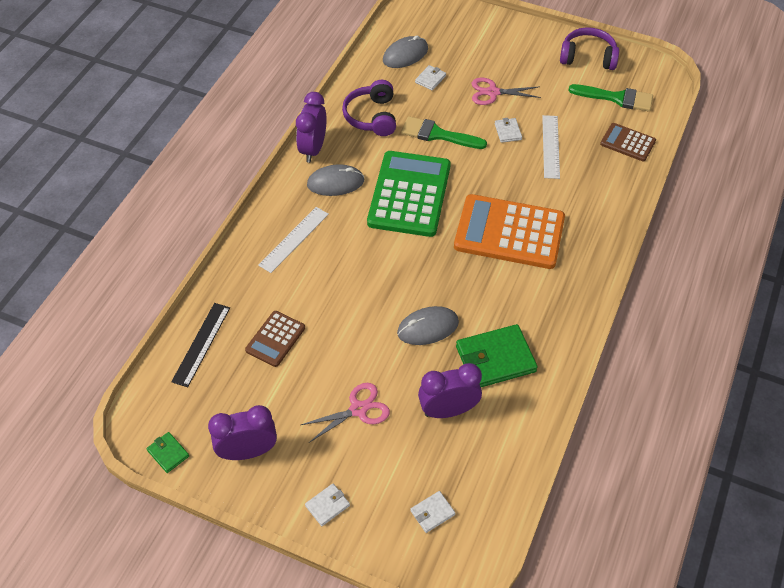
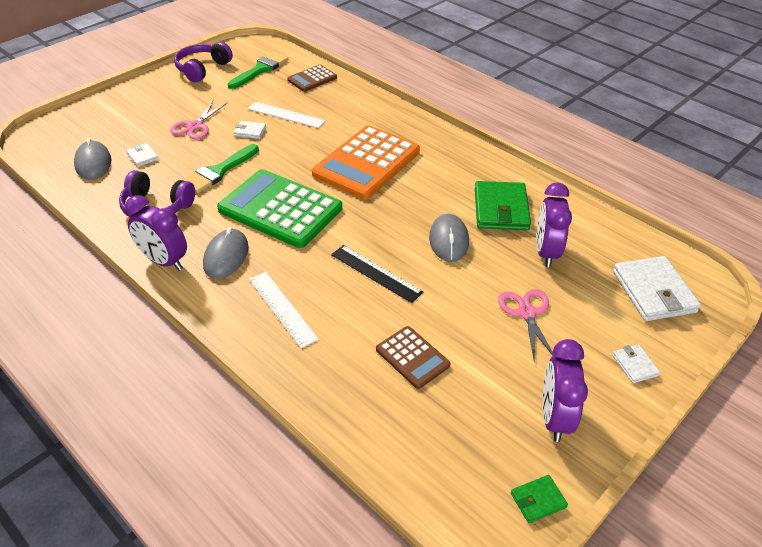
camera: 70 degrees left, 10 degrees down
(201, 344) = (389, 429): black ruler -> black ruler (376, 273)
(432, 513) = (653, 292): white wallet -> white wallet, size x2.07

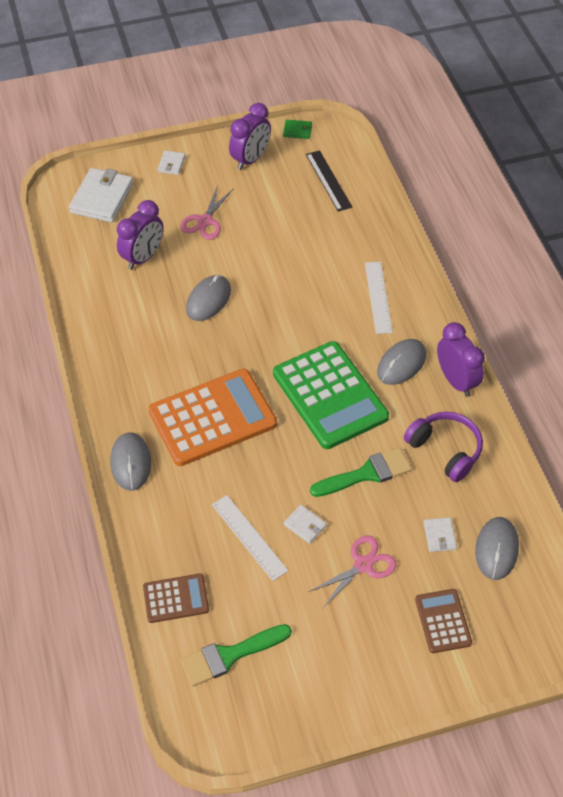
camera: 150 degrees left, 10 degrees up
(202, 69) = (306, 698): purple headphones -> none
(376, 273) = (289, 296): black ruler -> black ruler (328, 180)
(402, 122) = (131, 463): none -> grey mouse
(412, 357) = (308, 225): brown calculator -> brown calculator (443, 621)
(501, 209) = (138, 310): green wallet -> none

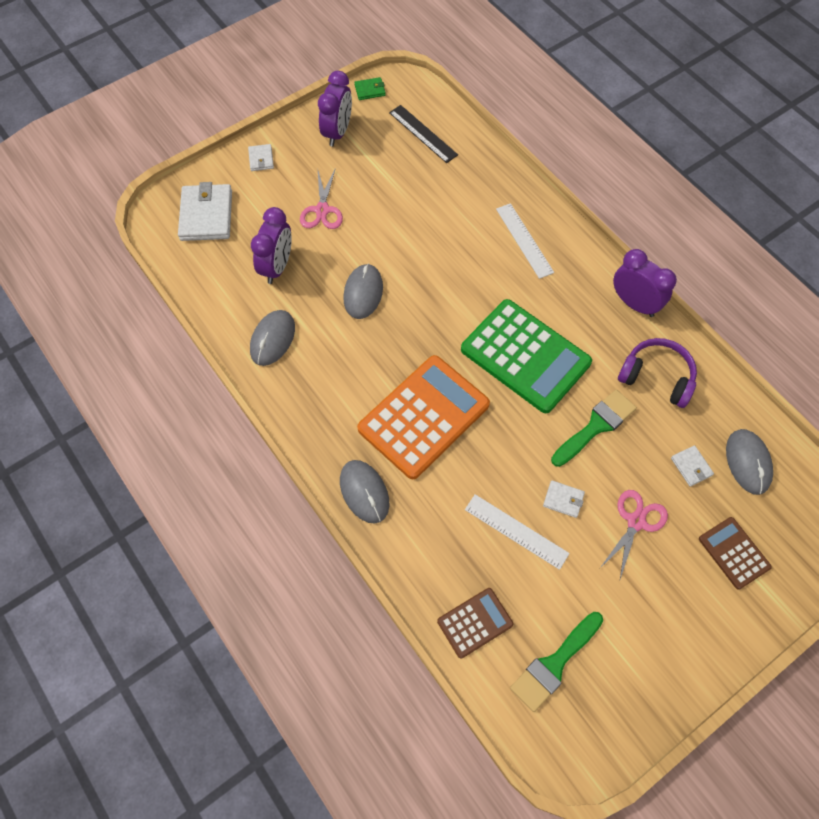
camera: 20 degrees left, 10 degrees up
(401, 364) = (577, 302): grey mouse -> grey mouse (272, 339)

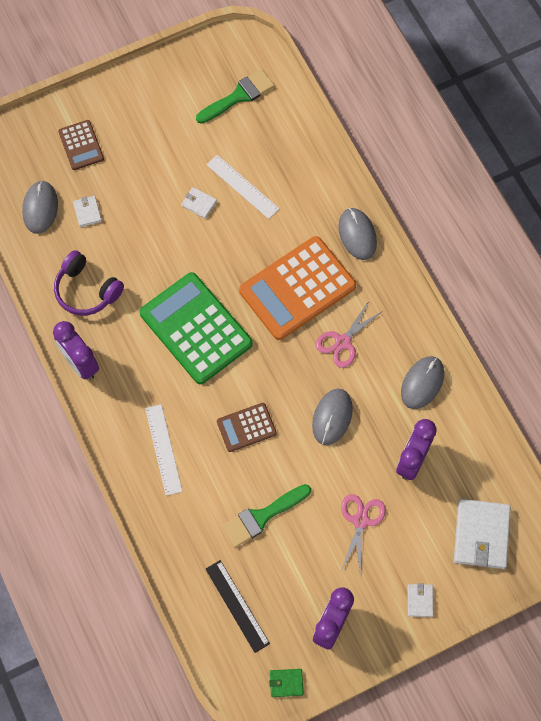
camera: 170 degrees left, 5 degrees up
(475, 623) = (289, 130): brown calculator -> brown calculator (246, 427)
(596, 426) = (154, 257): green brush -> green brush (262, 516)
(636, 522) = (147, 178): pink scissors -> pink scissors (342, 342)

